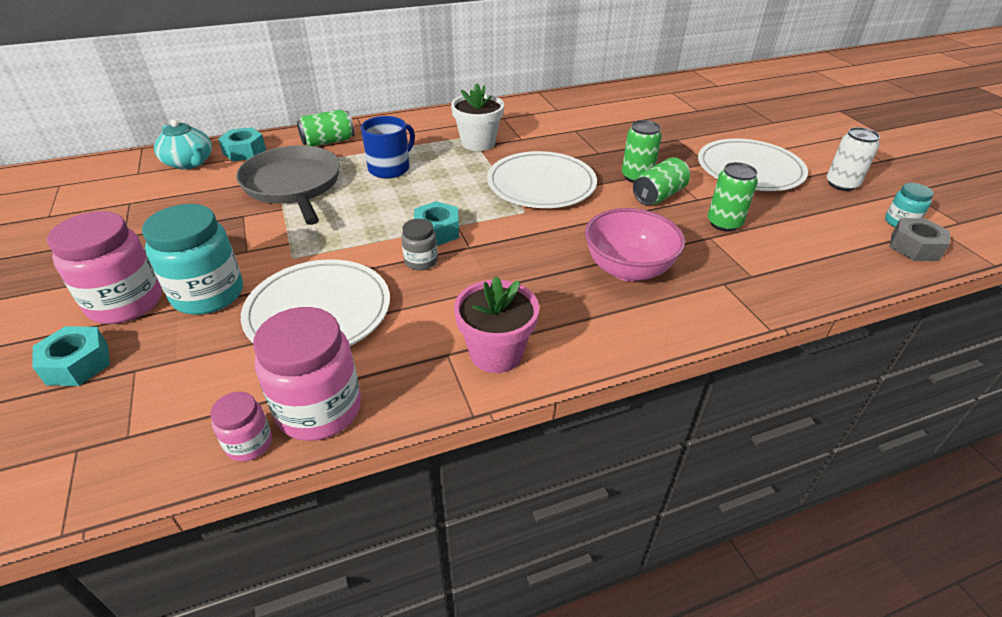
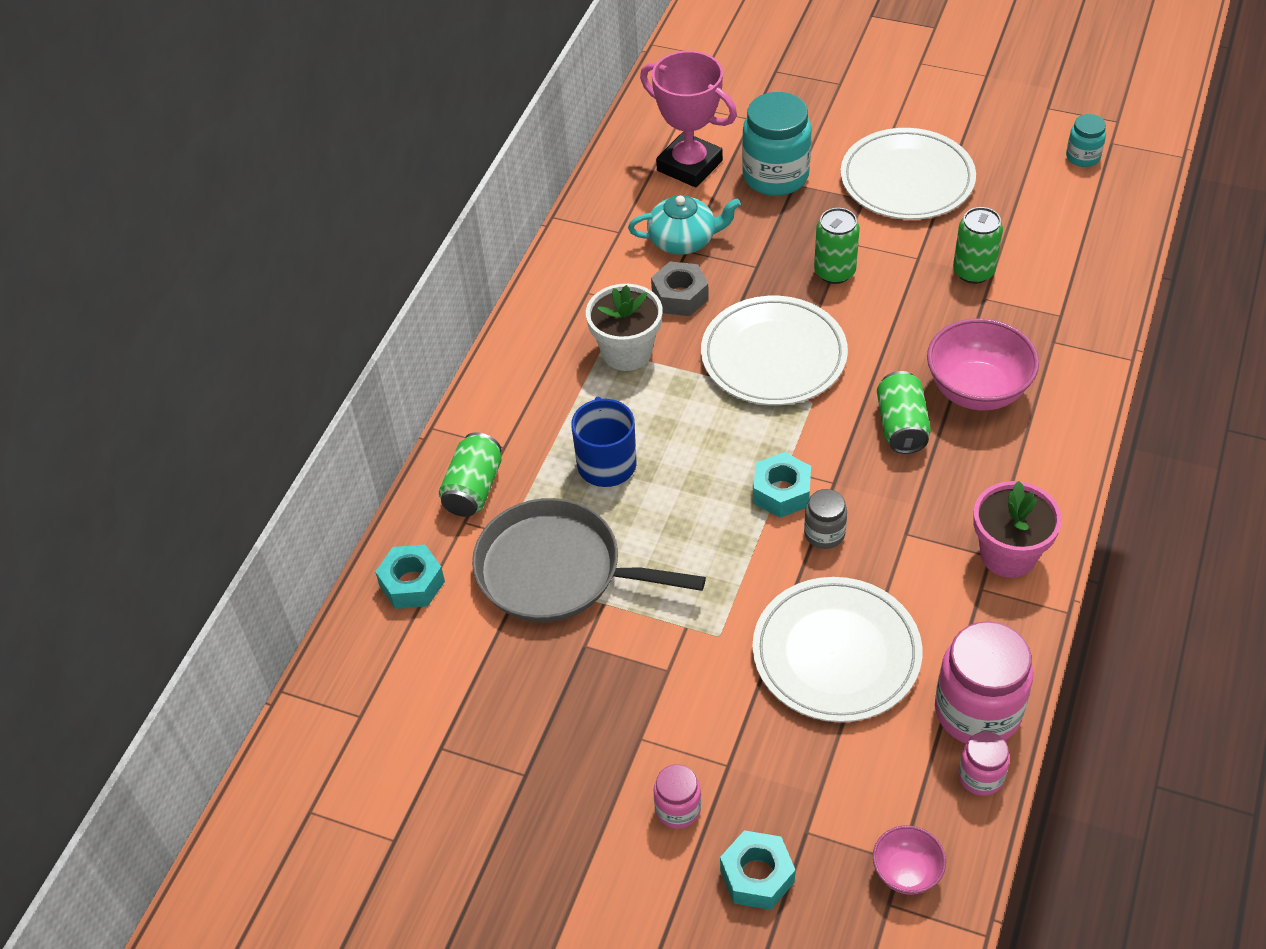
camera: 45 degrees left, 10 degrees up
(117, 445) = (906, 872): none -> pink bowl
(125, 303) = (678, 809): pink jar -> pink jar, size x0.51
(189, 163) = (386, 652): turquoise teapot -> turquoise teapot (683, 240)
(208, 294) = (725, 732): turquoise jar -> turquoise jar (775, 176)
(634, 108) = (689, 166): none -> pink trophy
(658, 195) = (884, 281): green can -> green can (901, 426)
(841, 184) = (994, 139): white can -> none
(914, 247) = (1120, 181): grey nut -> grey nut (680, 296)

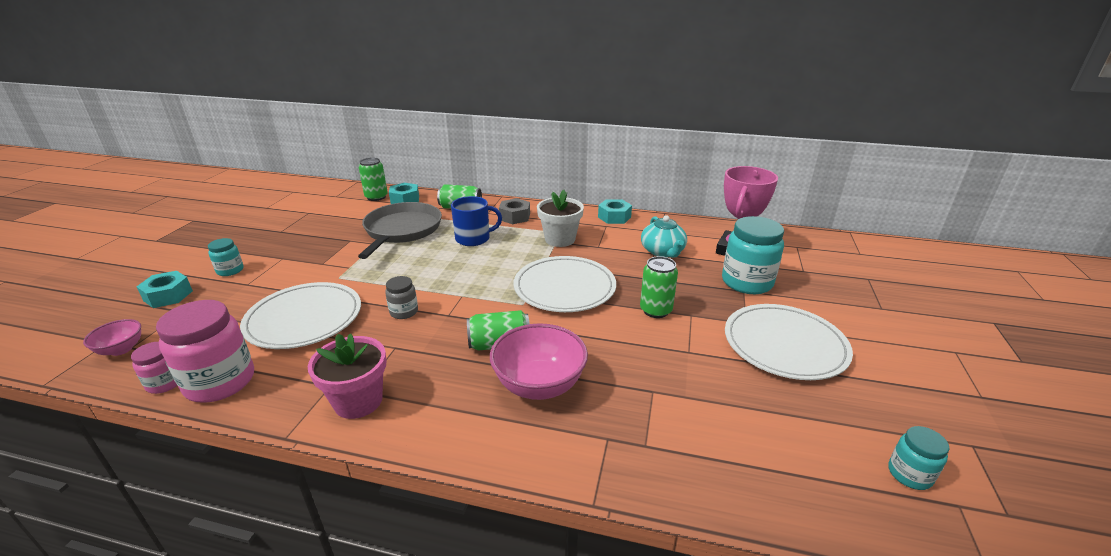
camera: 80 degrees right, 20 degrees down
(678, 809) = (230, 270): pink jar -> turquoise jar
(680, 296) = (611, 253): grey nut -> grey nut (515, 217)
(781, 492) = (443, 294): turquoise nut -> turquoise nut (614, 217)
(973, 271) = (684, 384): green can -> green can (376, 197)

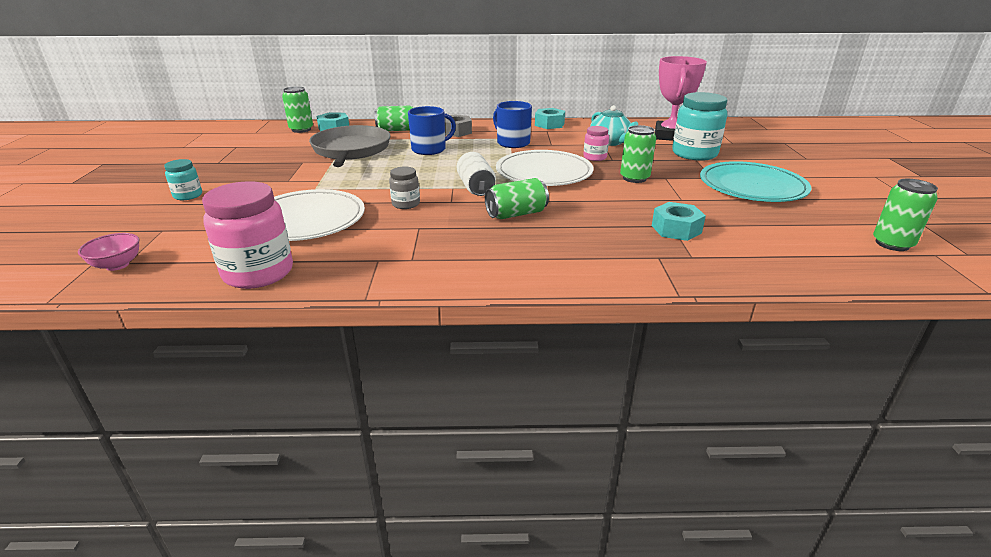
camera: 15 degrees left, 0 degrees up
(165, 383) = (196, 281): pink jar -> pink jar (595, 157)
(168, 296) = (132, 221): turquoise nut -> turquoise nut (676, 229)
(358, 401) = (416, 266): pink flower pot -> none
(484, 299) = (476, 188): none -> white can
(539, 385) = (574, 234): pink bowl -> none
(560, 239) = (512, 143): white flower pot -> blue mug
(784, 345) = (752, 186): white plate -> turquoise plate
(909, 474) = (892, 244): turquoise jar -> green can

